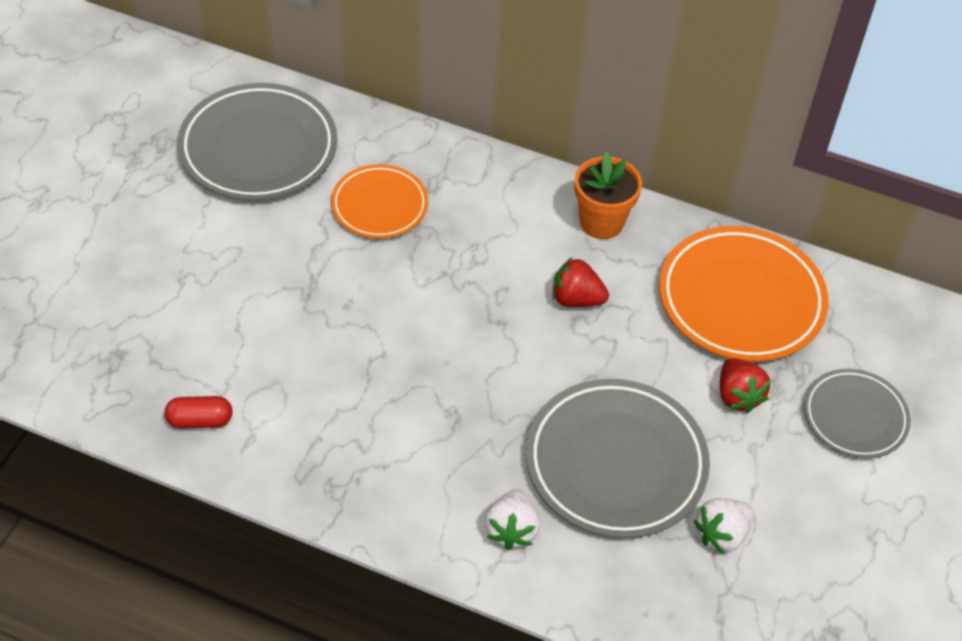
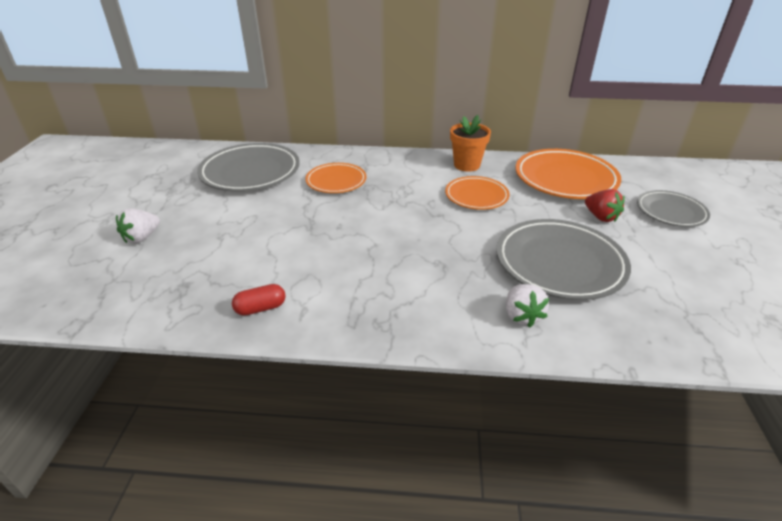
camera: 15 degrees left, 15 degrees down
(576, 299) = (476, 196): red strawberry -> orange plate
(722, 534) = (654, 283): white strawberry -> white strawberry (142, 237)

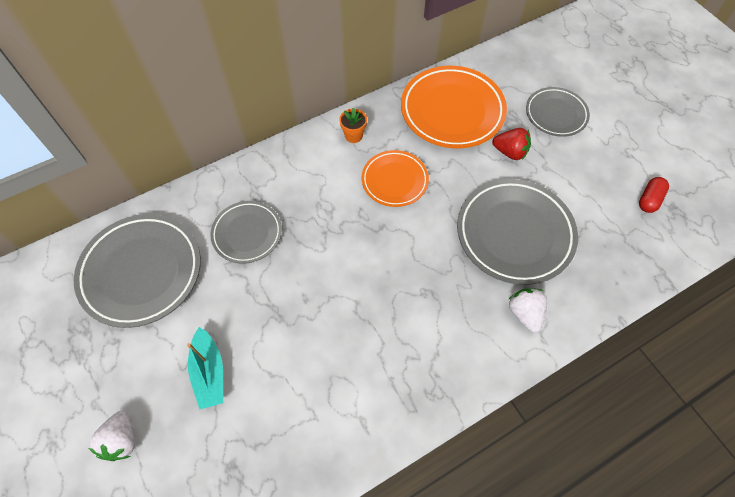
camera: 35 degrees left, 25 degrees up
(232, 232) = (209, 372): none -> turquoise boat
(261, 308) = (326, 445): red capsule -> red capsule (649, 200)
(336, 181) = (247, 234): orange plate -> grey plate
(467, 165) = (353, 136): orange flower pot -> orange flower pot, size x0.62
(521, 316) = (525, 313): white strawberry -> white strawberry turned 150 degrees counterclockwise

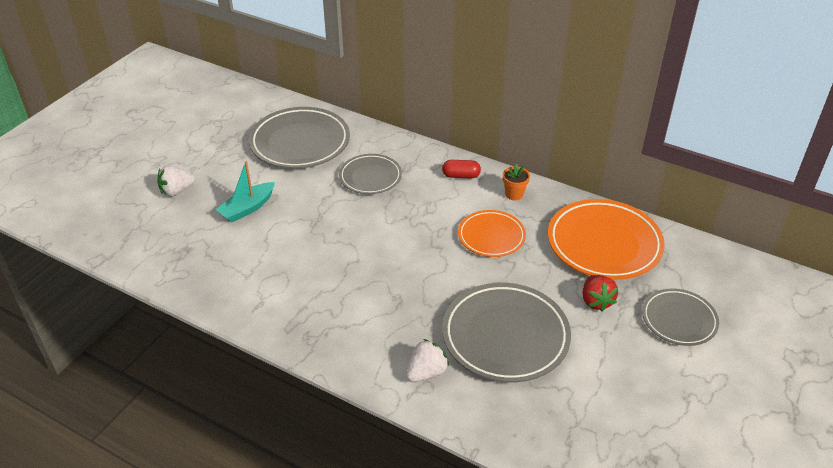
camera: 60 degrees right, 20 degrees down
(649, 200) = (642, 433): red capsule -> red capsule (461, 176)

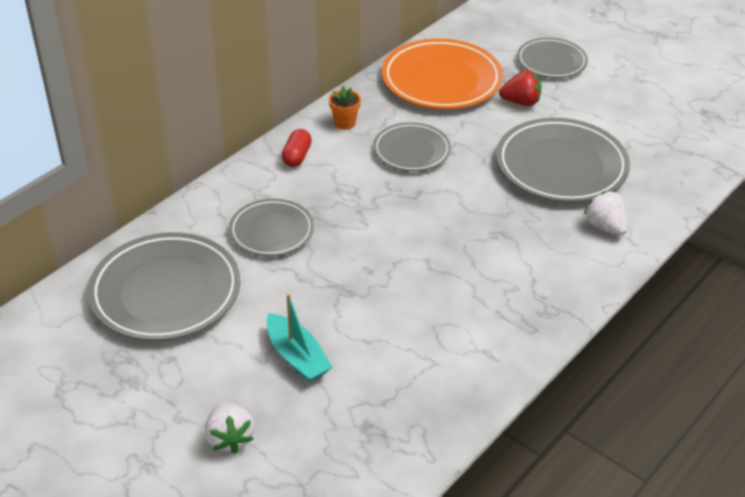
camera: 80 degrees left, 0 degrees up
(491, 237) = (411, 151): orange plate -> grey plate

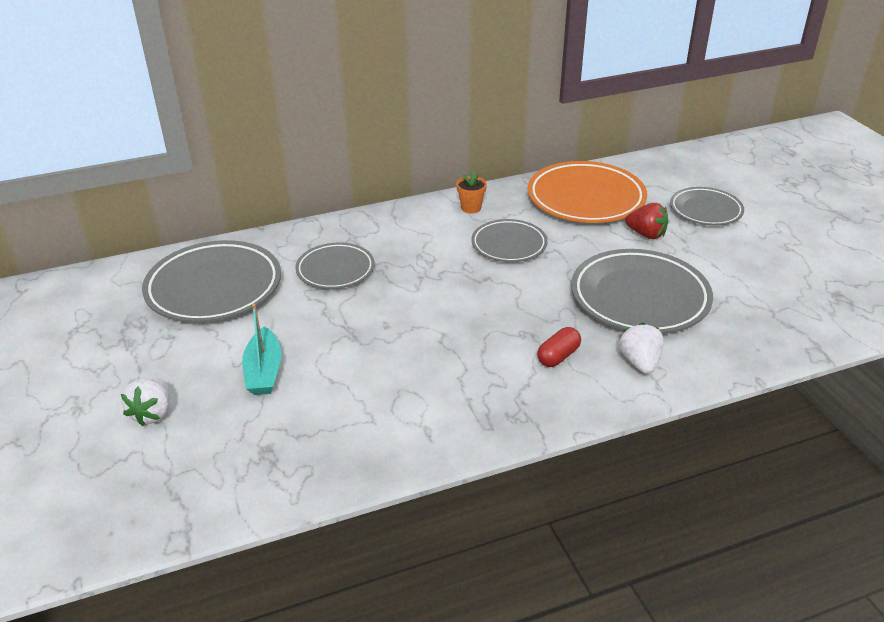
camera: 30 degrees right, 5 degrees down
(297, 156) = (408, 221): red capsule -> red capsule (558, 356)

